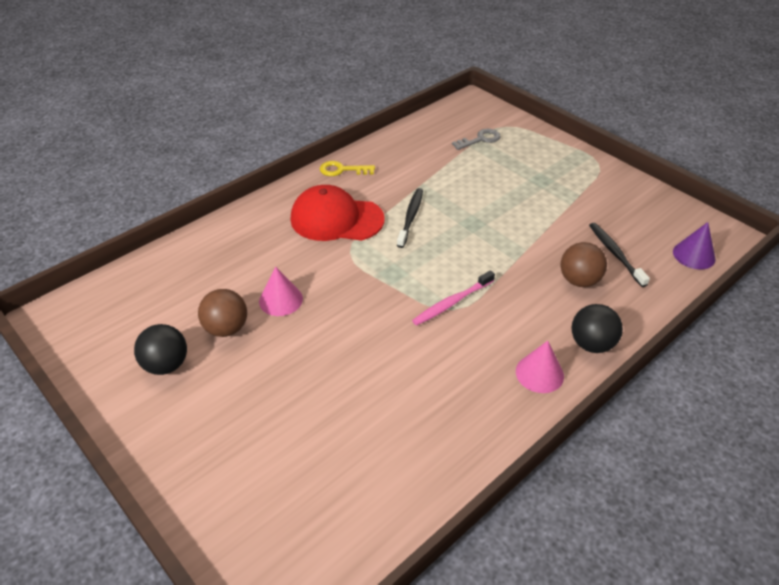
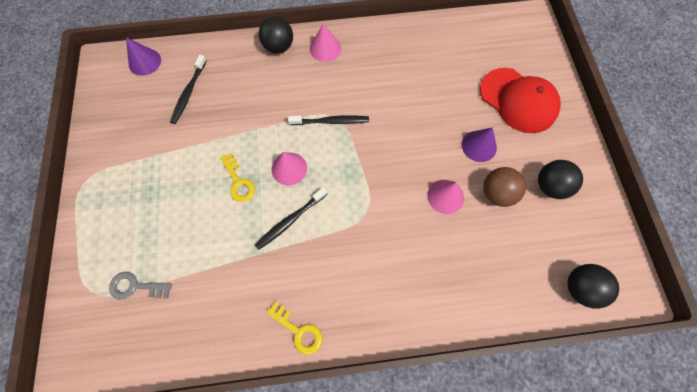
camera: 145 degrees left, 25 degrees up
(109, 294) = (579, 288): none -> black ball
(270, 364) = (479, 146): none -> purple cone
(336, 219) = (351, 259): red cap -> red cap (518, 100)
(450, 247) = (289, 168): none -> pink cone
(451, 303) = (331, 121): pink toothbrush -> black toothbrush
(482, 218) = (238, 182): none -> yellow key
(579, 280) = (236, 88): brown ball -> none

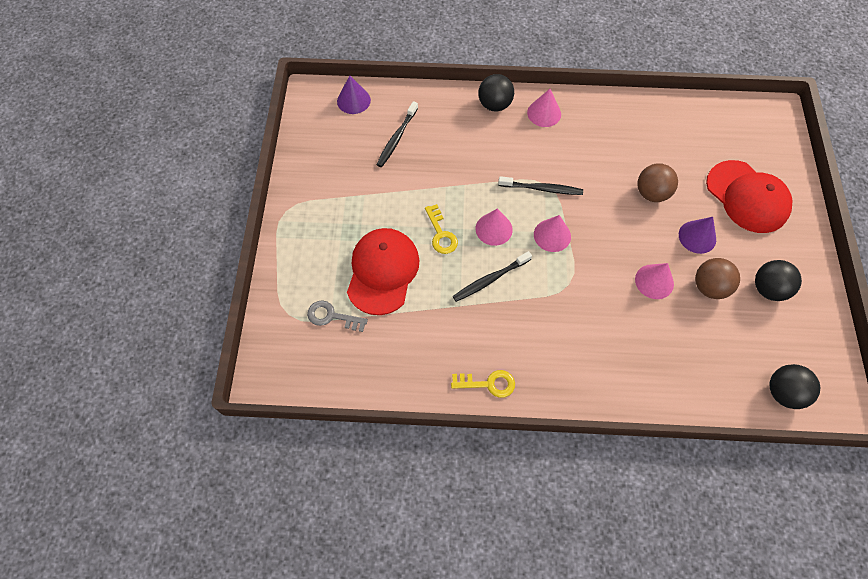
camera: 10 degrees right, 5 degrees down
(184, 230) = (382, 272): none -> red cap
(298, 331) = (488, 383): yellow key -> yellow key turned 45 degrees counterclockwise
(345, 166) = (552, 235): none -> pink cone
(432, 110) = (651, 193): none -> brown ball

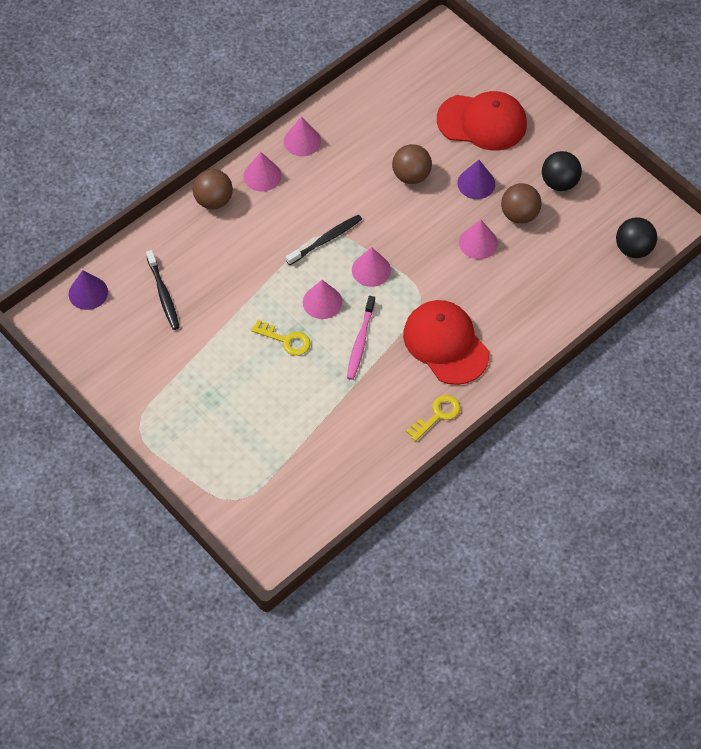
camera: 45 degrees left, 5 degrees down
(332, 316) = (271, 471): grey key -> none
(382, 272) = (273, 406): red cap -> red cap (445, 344)
(490, 280) = (360, 342): black toothbrush -> pink toothbrush
(494, 104) = (214, 200): black ball -> brown ball
(596, 111) = (302, 141): none -> pink cone

